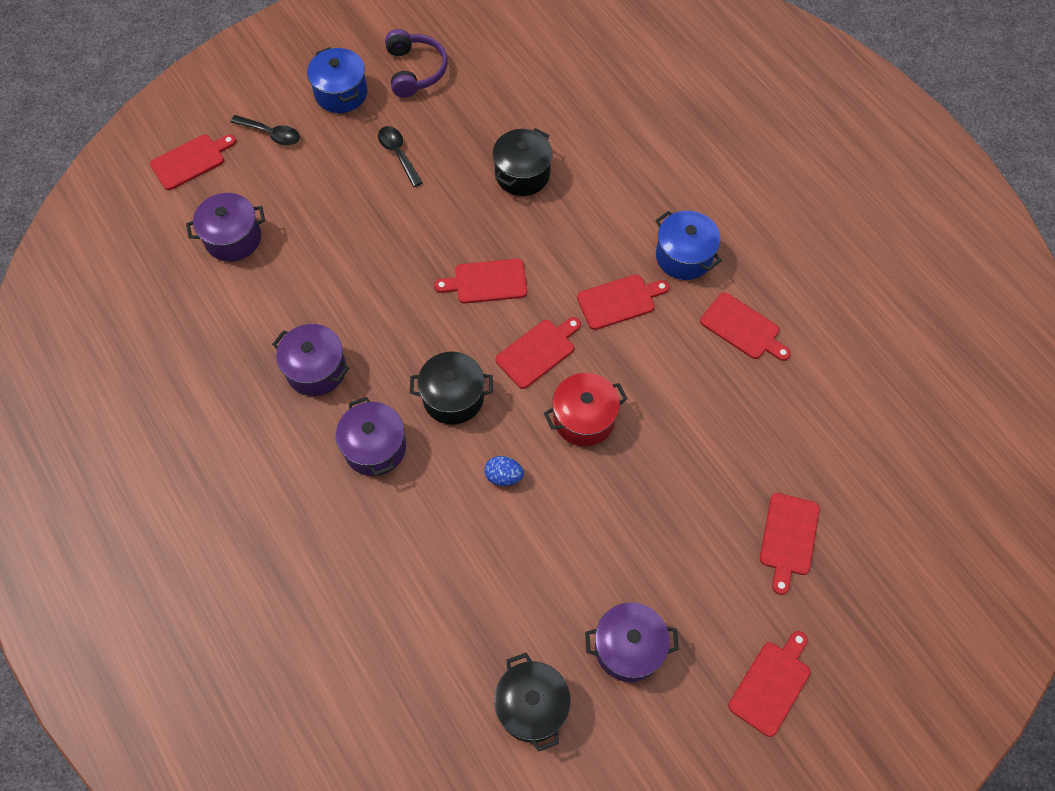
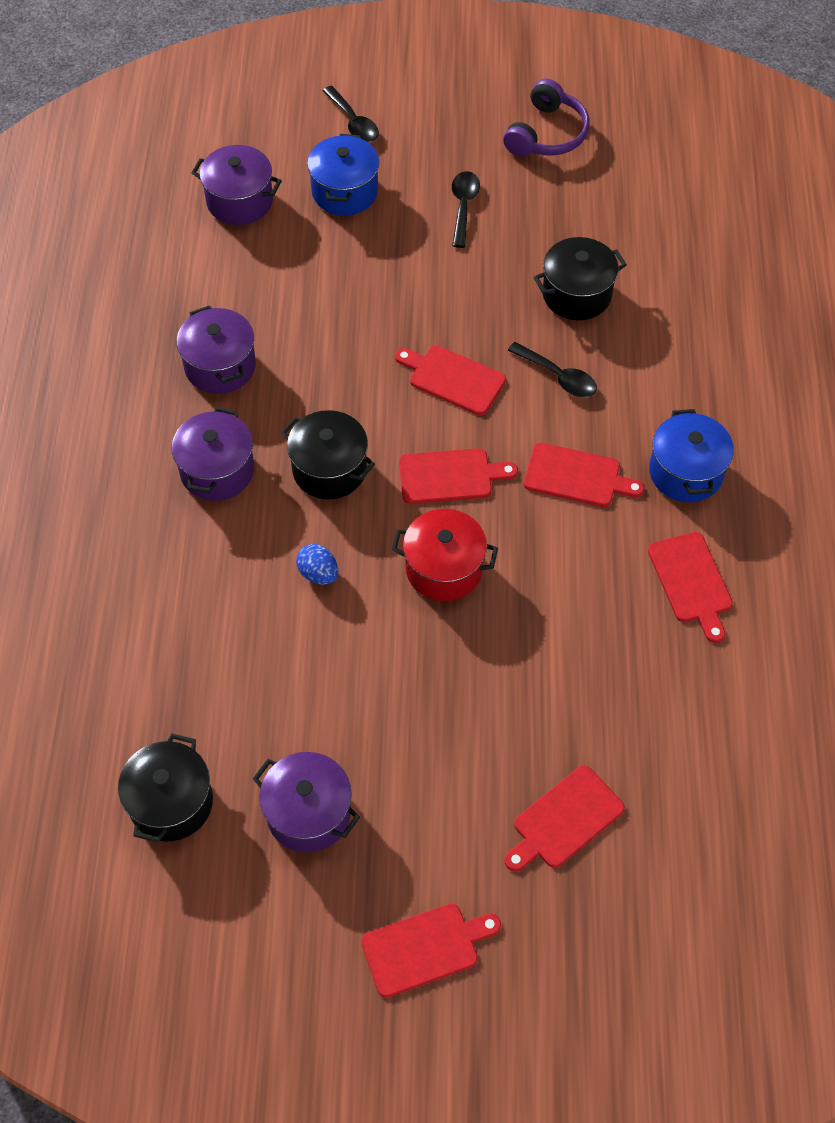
camera: 35 degrees right, 5 degrees down
(191, 161) = (257, 108): red cutting board -> none
(341, 93) = (453, 118): blue pot -> blue pot (345, 191)
(554, 239) = (558, 376): none -> black spoon

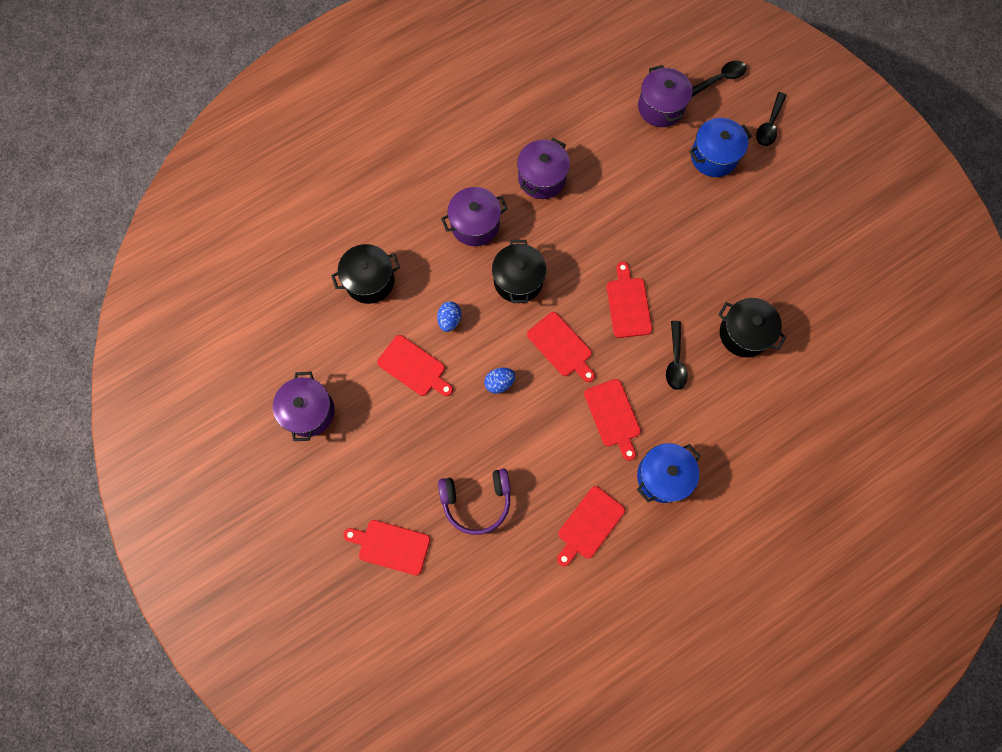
camera: 55 degrees right, 15 degrees up
(171, 802) = (271, 341): black pot -> black pot (370, 281)
(425, 948) = (274, 520): red cutting board -> red cutting board (414, 367)
(444, 568) = (499, 383): red pot -> blue egg
(463, 206) = (757, 228): black spoon -> black spoon (720, 79)
(546, 134) = (854, 237): purple headphones -> purple headphones (476, 501)

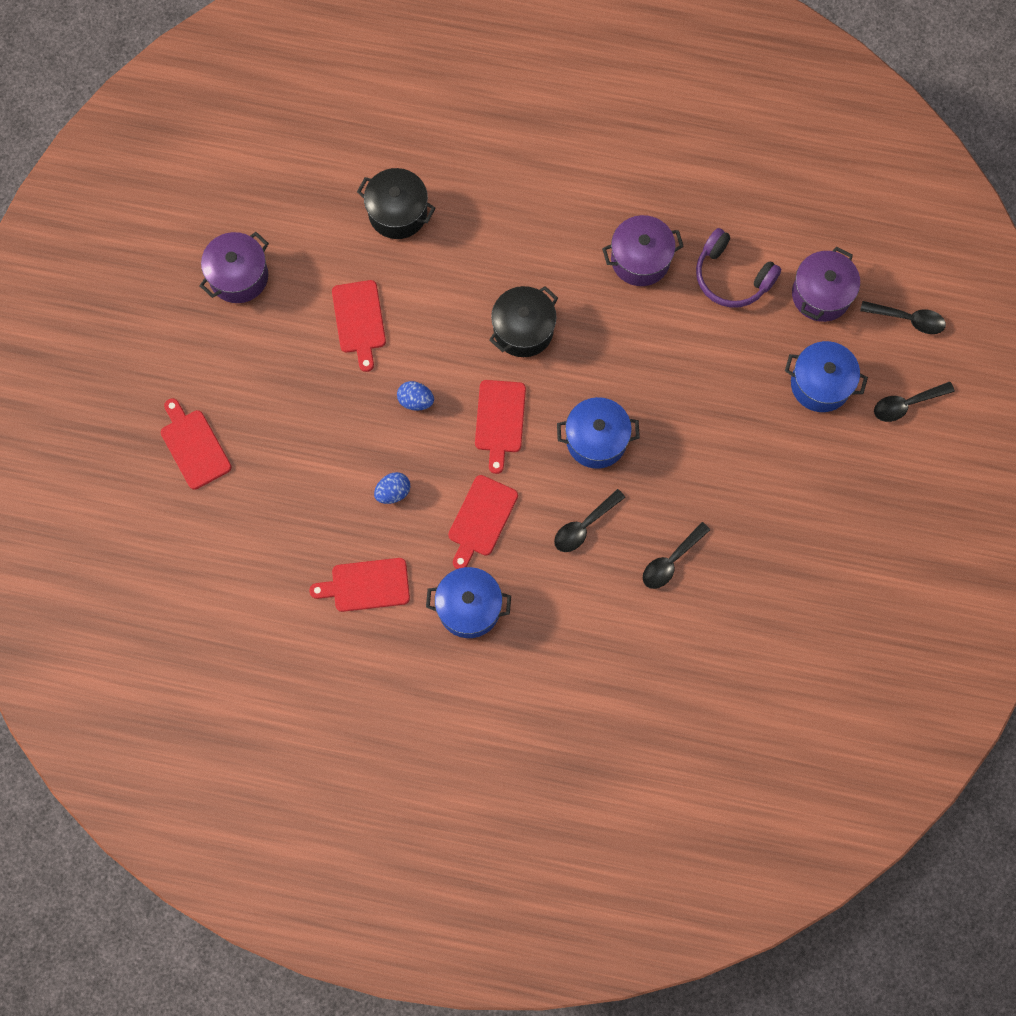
camera: 45 degrees right, 0 degrees up
(449, 320) = (429, 309): blue egg -> blue egg (393, 492)
(475, 225) = (537, 247): purple pot -> none
(476, 501) = (297, 477): purple headphones -> purple headphones (732, 276)
(628, 304) = (596, 440): red cutting board -> blue pot
(744, 333) = (671, 561): black pot -> black spoon

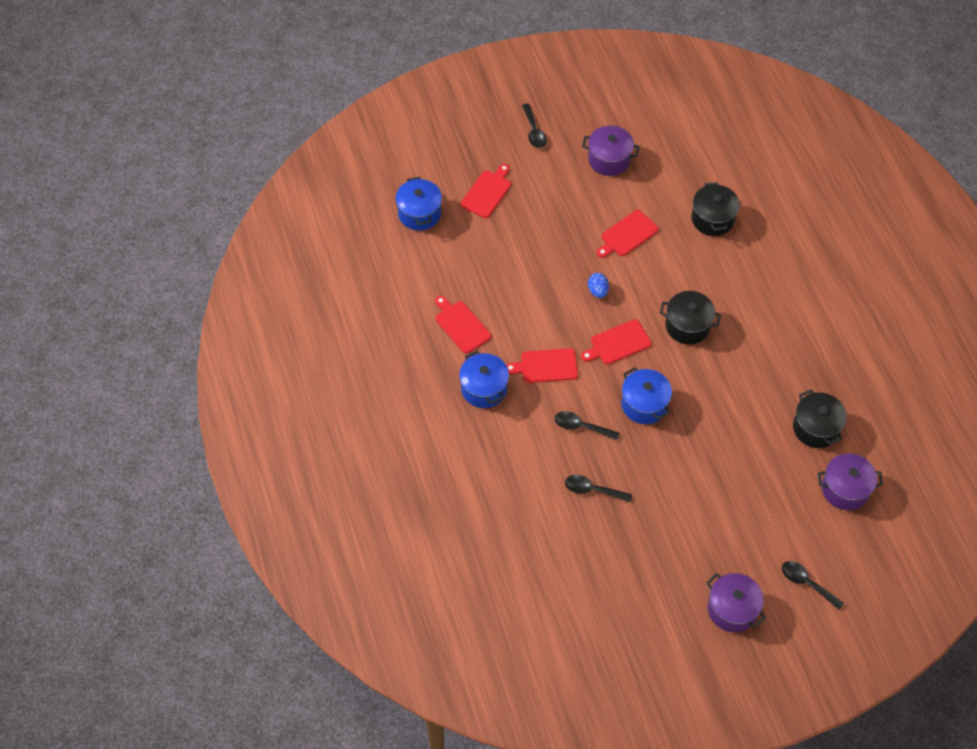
camera: 60 degrees right, 15 degrees down
(393, 492) = (530, 309): blue egg -> none
(640, 259) = (785, 368): purple pot -> purple pot (732, 609)
(732, 276) = (815, 428): purple headphones -> black pot
(820, 384) = (780, 520): blue pot -> blue pot (419, 213)
(908, 319) = (869, 554): black spoon -> black spoon (534, 131)

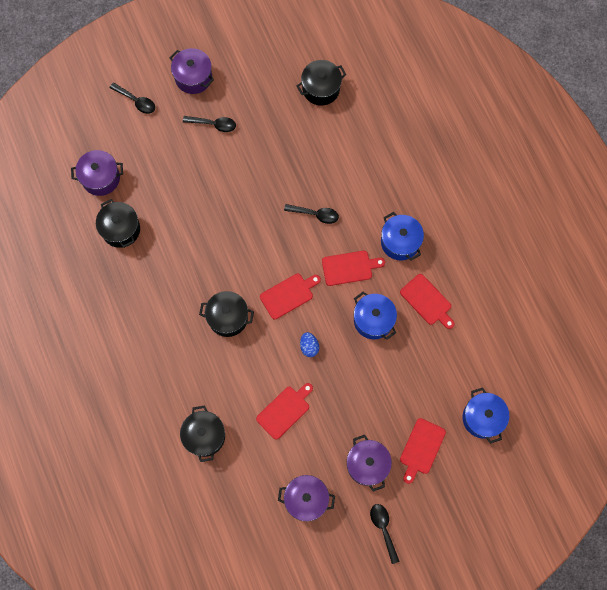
camera: 175 degrees right, 15 degrees up
(544, 183) = (367, 464): none -> purple pot
(563, 580) = (321, 89): none -> black pot
(592, 490) = (303, 161): black spoon -> black spoon (214, 124)
(644, 404) = (264, 239): blue pot -> blue pot (373, 320)

